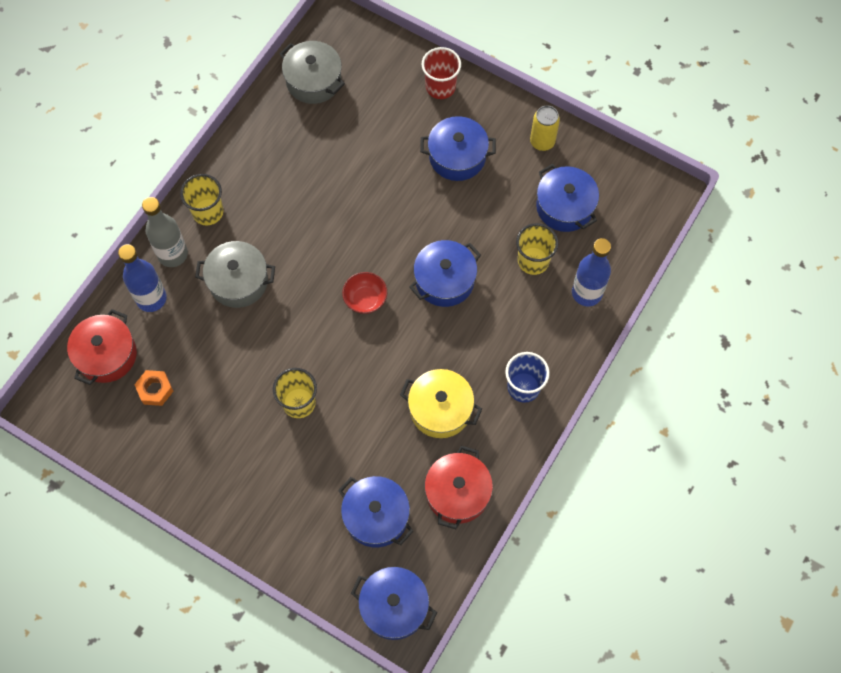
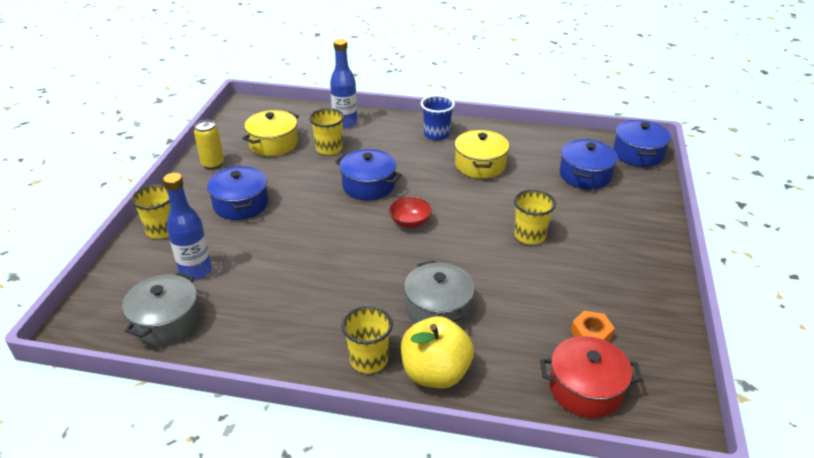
camera: 110 degrees left, 30 degrees down
(151, 298) = (497, 373): blue bottle -> blue bottle (196, 271)
(172, 254) = (435, 373): grey bottle -> yellow apple
(440, 87) = (162, 230): red cup -> yellow cup
(457, 493) = (536, 145): red pot -> none
(565, 207) = (273, 143): blue pot -> yellow pot

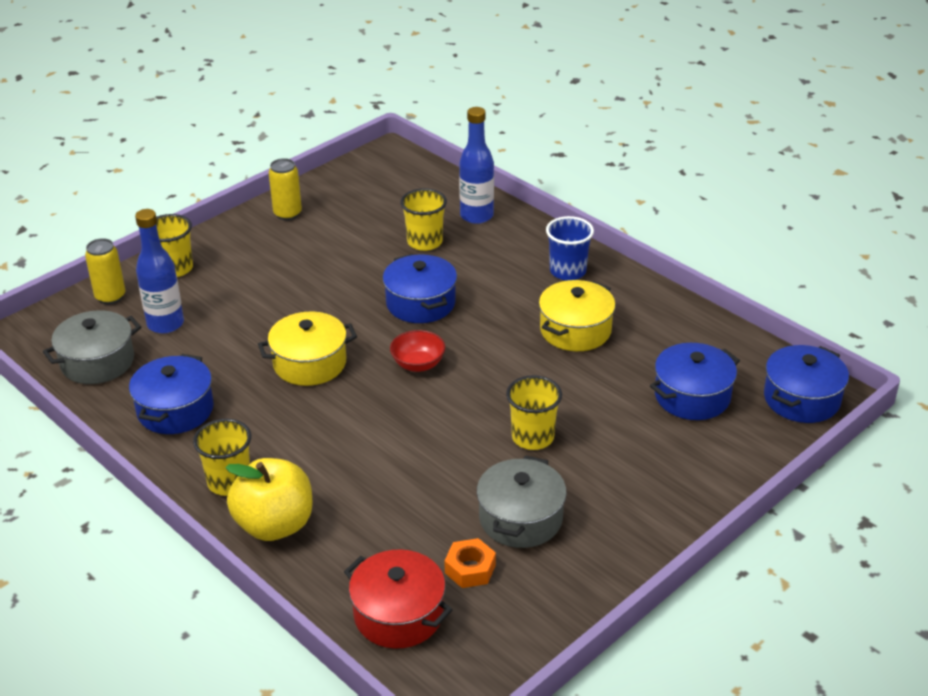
camera: 35 degrees right, 0 degrees up
(127, 270) = (110, 297): none -> yellow can
(241, 204) = (271, 271): blue pot -> blue pot (175, 410)
(273, 143) = (372, 213): yellow pot -> yellow pot (310, 363)
(438, 309) = (345, 467): grey pot -> grey pot (520, 518)

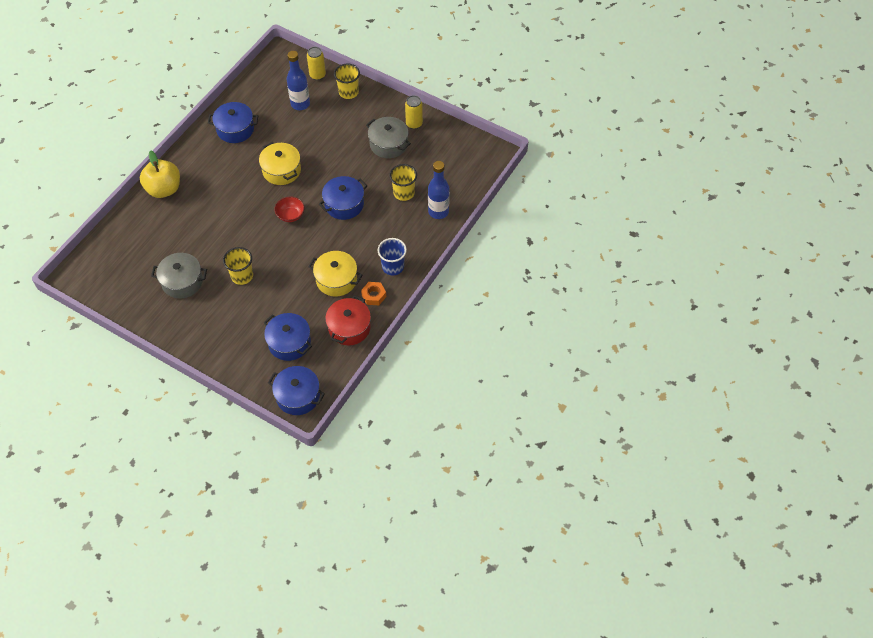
camera: 75 degrees right, 20 degrees up
(97, 362) = (264, 89): grey pot -> grey pot (388, 144)
(229, 482) = (189, 164): yellow cup -> none
(398, 614) = (116, 248): red pot -> red pot (349, 327)
(470, 569) = (146, 268): orange nut -> orange nut (374, 295)

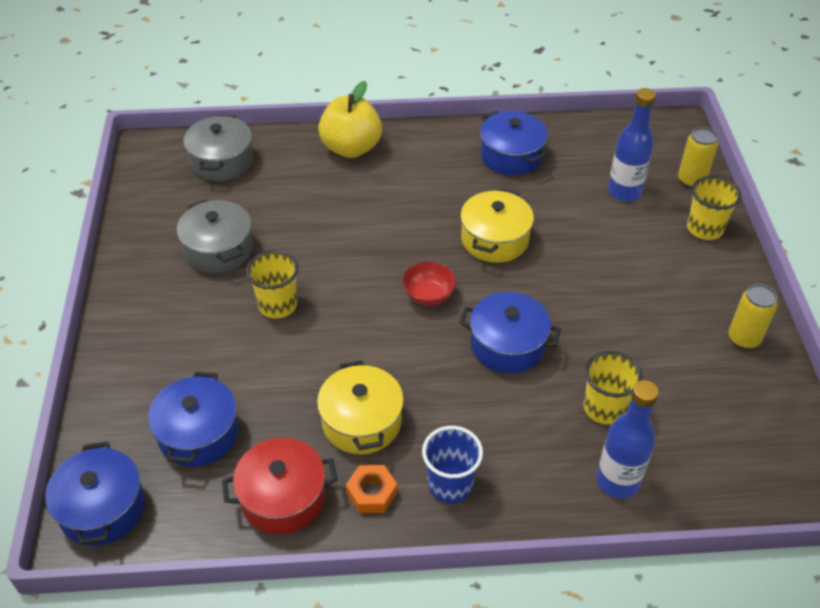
camera: 55 degrees right, 10 degrees down
(388, 144) = (671, 331): grey pot -> grey pot (222, 161)

